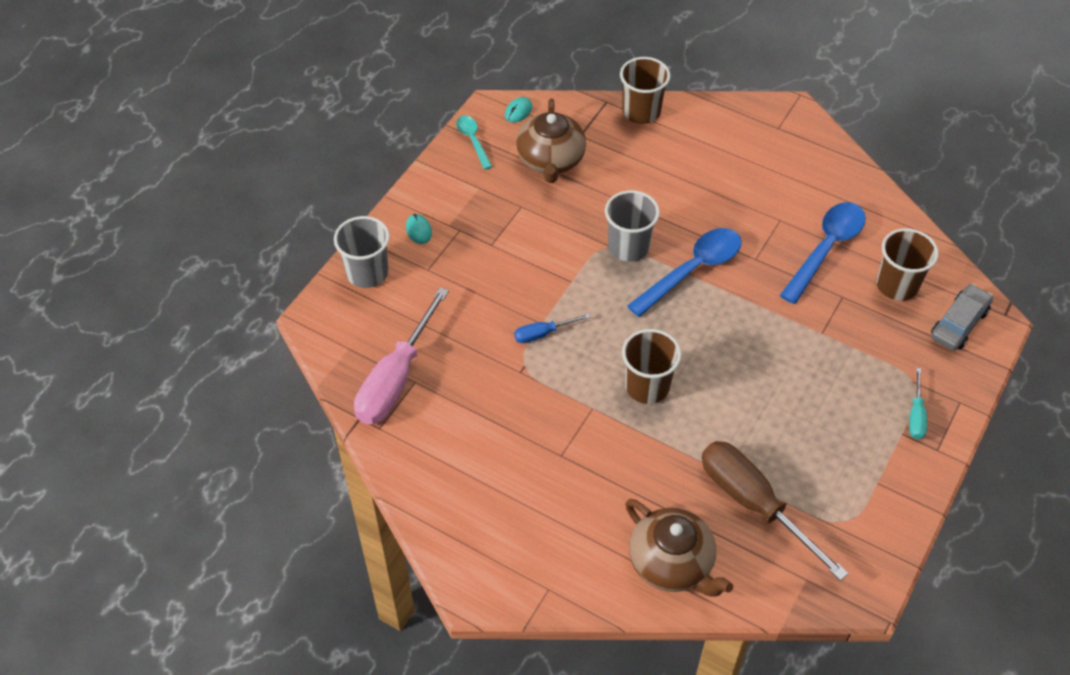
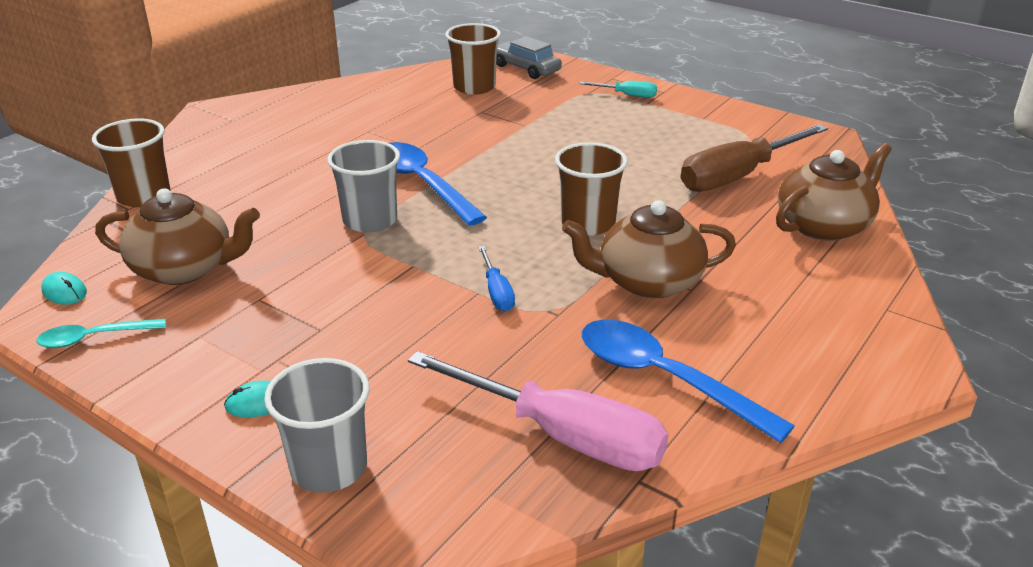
camera: 85 degrees left, 20 degrees down
(567, 426) = (647, 282): none -> brown teapot
(826, 249) = (418, 113): blue spoon -> blue spoon (665, 379)

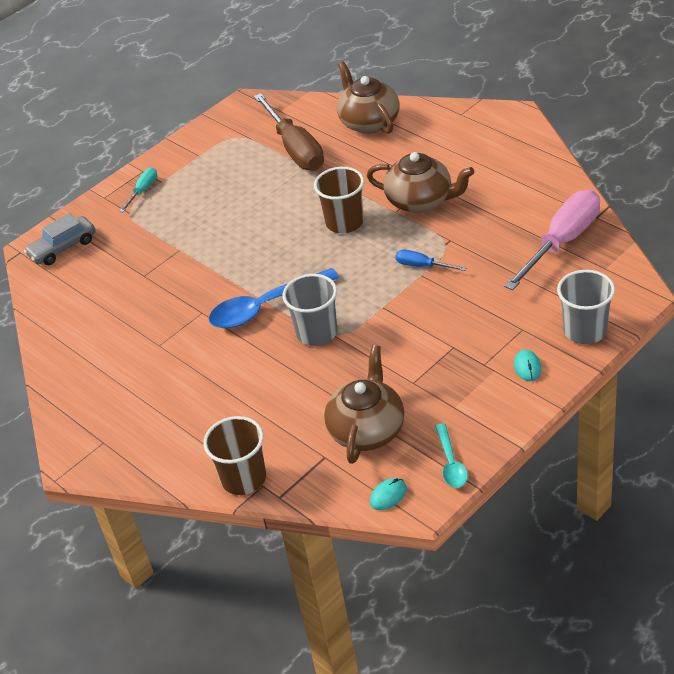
camera: 75 degrees left, 10 degrees up
(474, 87) = (91, 280): brown cup -> none
(497, 292) = (422, 266): blue screwdriver -> blue screwdriver turned 150 degrees counterclockwise
(647, 282) = (420, 200): brown teapot -> brown teapot turned 75 degrees counterclockwise
(665, 379) = (517, 201): blue spoon -> none

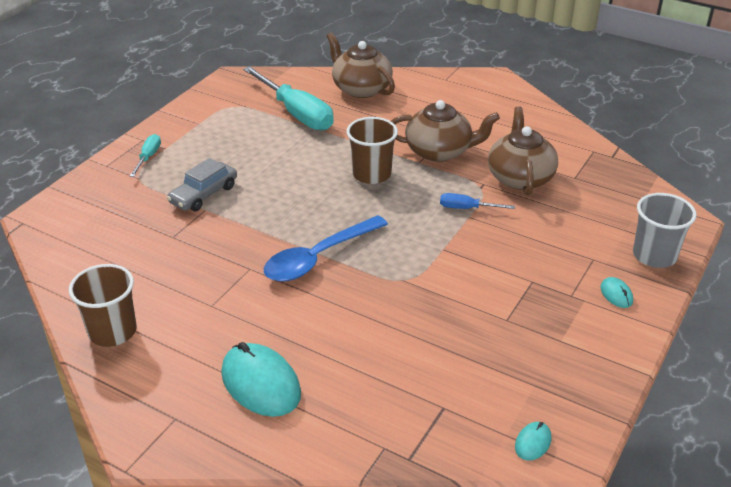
camera: 20 degrees left, 5 degrees down
(63, 248) = (72, 215): grey car -> grey car (203, 194)
(179, 420) = (261, 383): none -> turquoise mouse
(243, 478) = (359, 442): brown cup -> brown cup (112, 331)
(295, 148) = (296, 113): brown screwdriver -> turquoise screwdriver
(317, 332) = (383, 278): grey cup -> none
(367, 429) = (479, 373): brown teapot -> brown teapot (520, 177)
(451, 463) = (585, 399): turquoise spoon -> none
(562, 242) = (592, 179): pink screwdriver -> none

